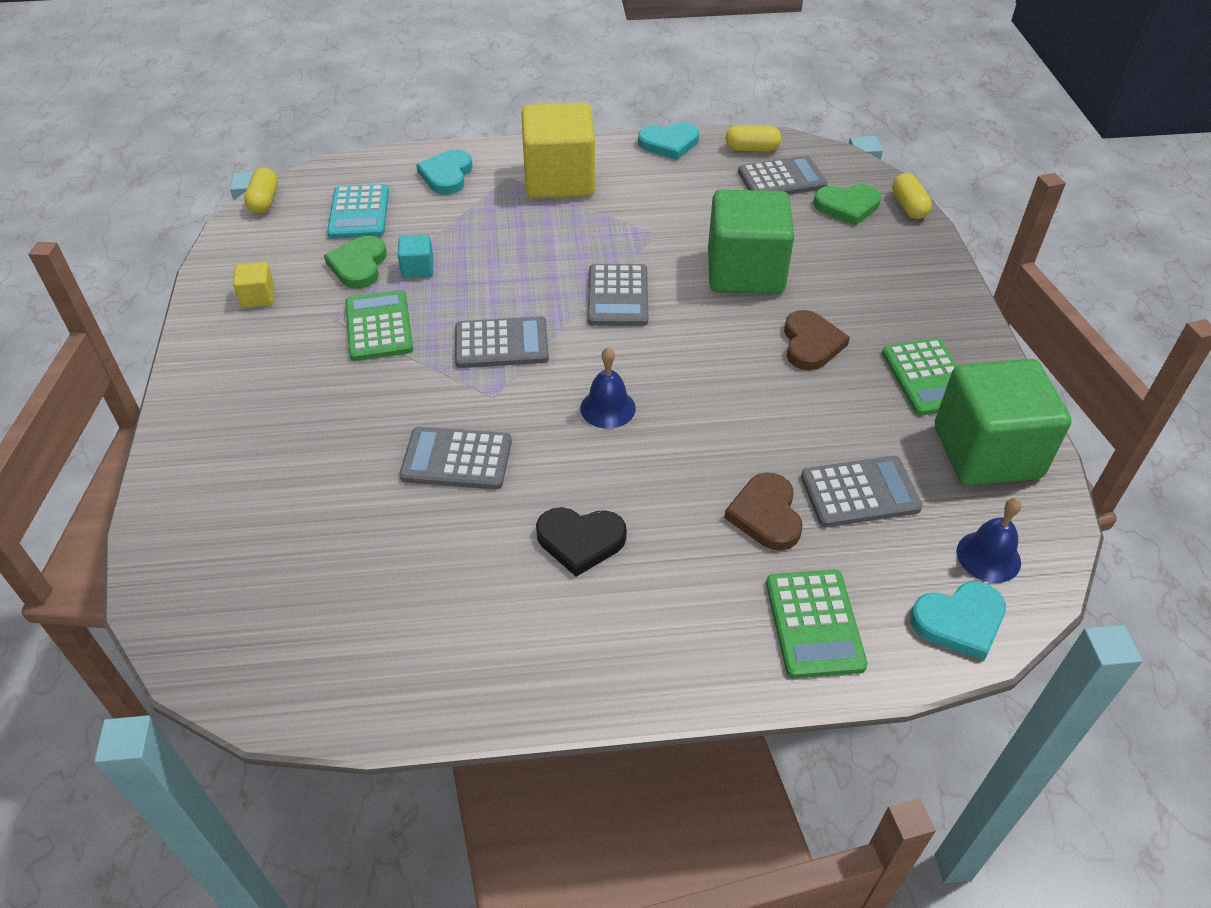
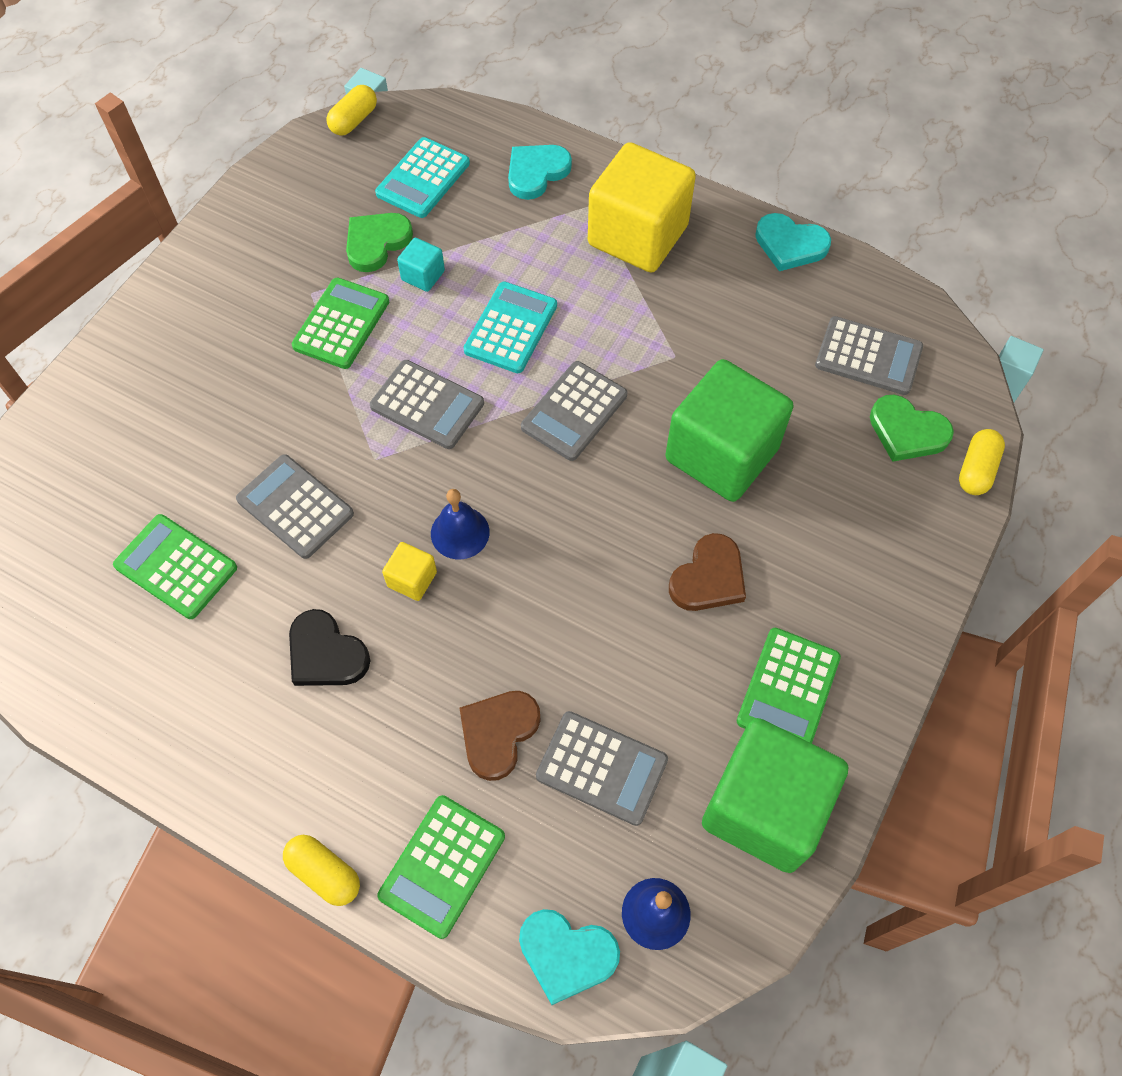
camera: 35 degrees right, 15 degrees up
(258, 297) = (270, 233): yellow cube -> yellow cube (412, 579)
(389, 554) = (176, 567): none -> green calculator
(519, 270) = (510, 328): none -> turquoise calculator
(752, 149) = (873, 298): yellow capsule -> yellow capsule (325, 873)

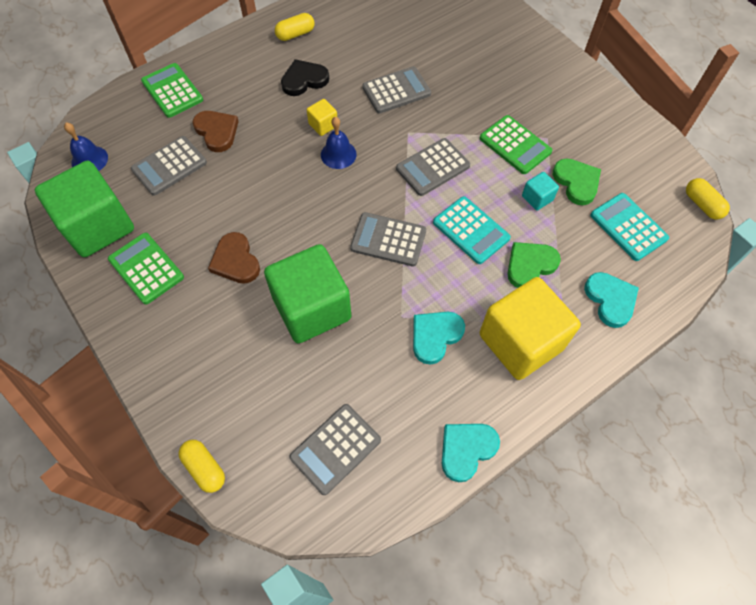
camera: 115 degrees right, 0 degrees up
(176, 567) = (388, 38): green calculator -> none
(325, 873) = (200, 51): yellow capsule -> yellow capsule (295, 34)
(566, 954) = (101, 120): turquoise heart -> turquoise heart (435, 336)
(574, 411) = (388, 240): grey calculator -> grey calculator turned 45 degrees counterclockwise
(907, 431) = (261, 438): green heart -> green heart (530, 265)

